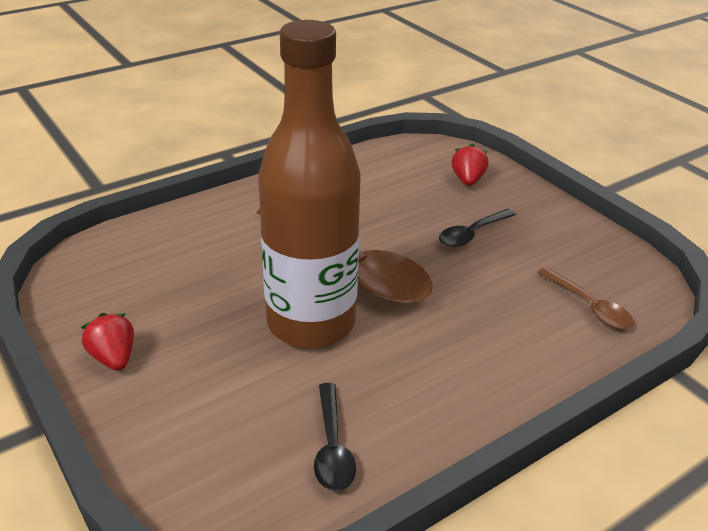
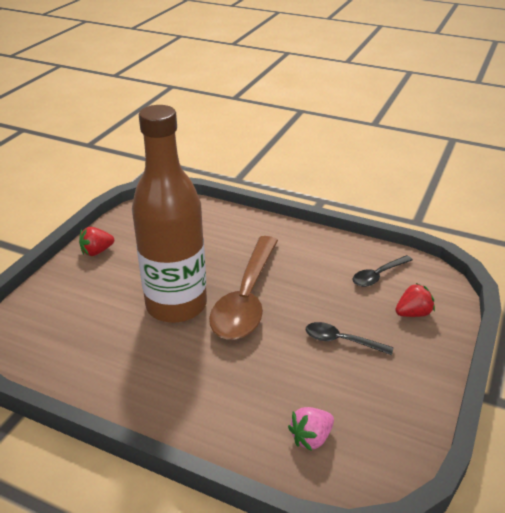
camera: 60 degrees right, 0 degrees up
(114, 358) = (97, 251): red strawberry -> red strawberry turned 150 degrees counterclockwise
(332, 446) = (78, 356): black spoon -> black spoon (378, 275)
(588, 306) = (311, 438): brown spoon -> pink strawberry

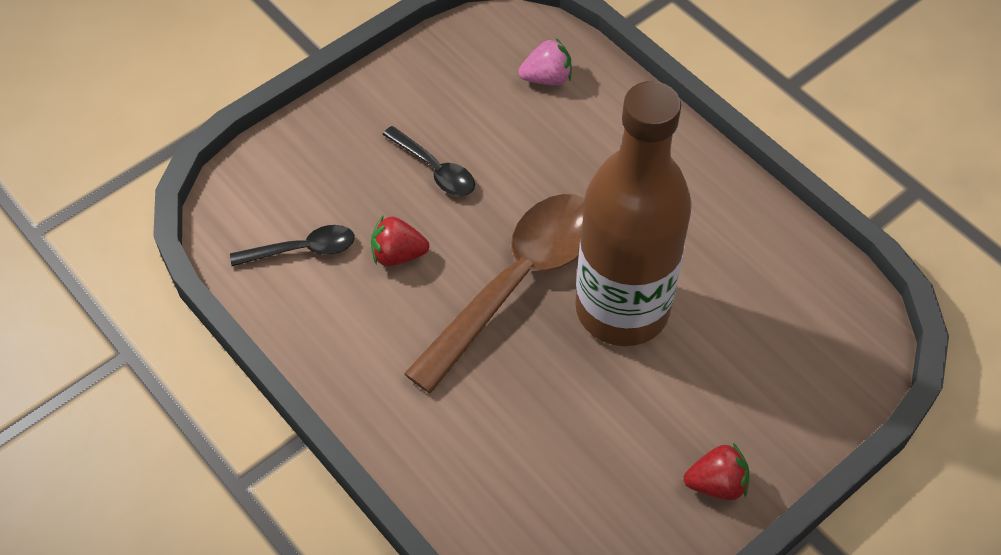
camera: 155 degrees left, 20 degrees up
(413, 313) = (313, 172): red strawberry -> red strawberry (398, 254)

